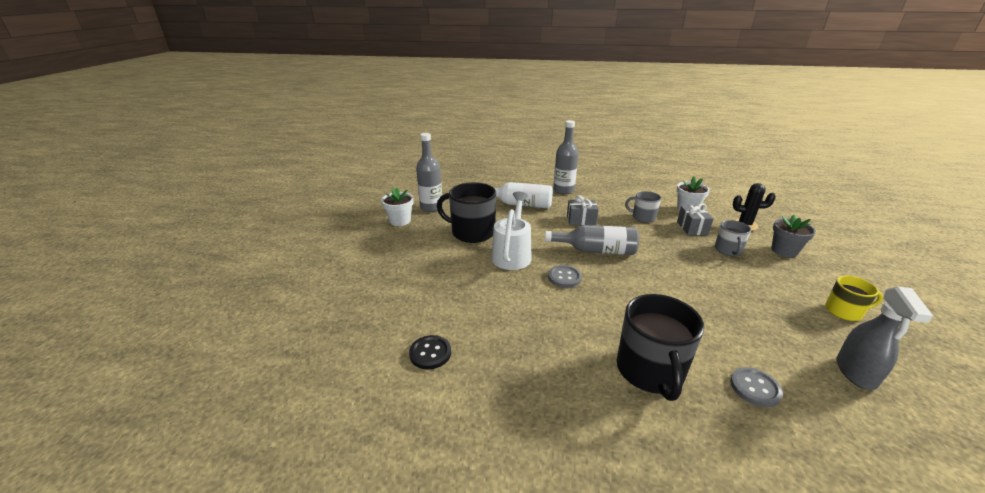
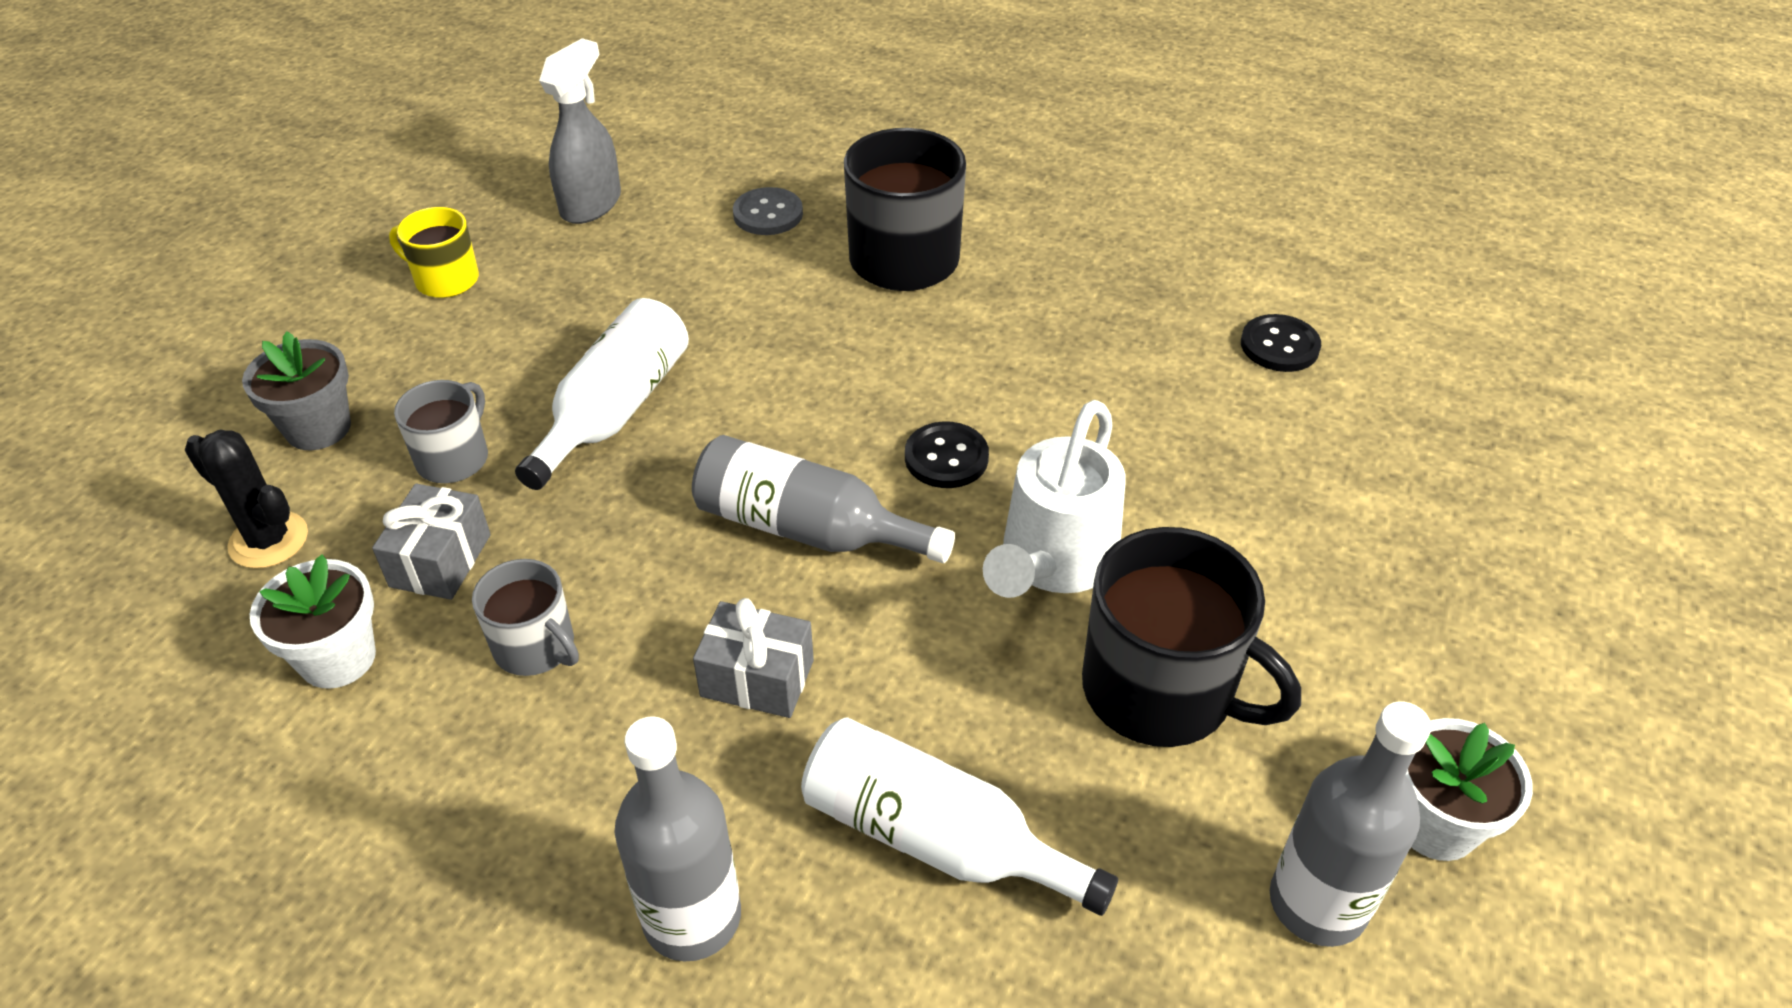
camera: 165 degrees left, 15 degrees up
(564, 277) = (946, 457): grey button -> black button
(697, 272) = (614, 411): none -> white bottle

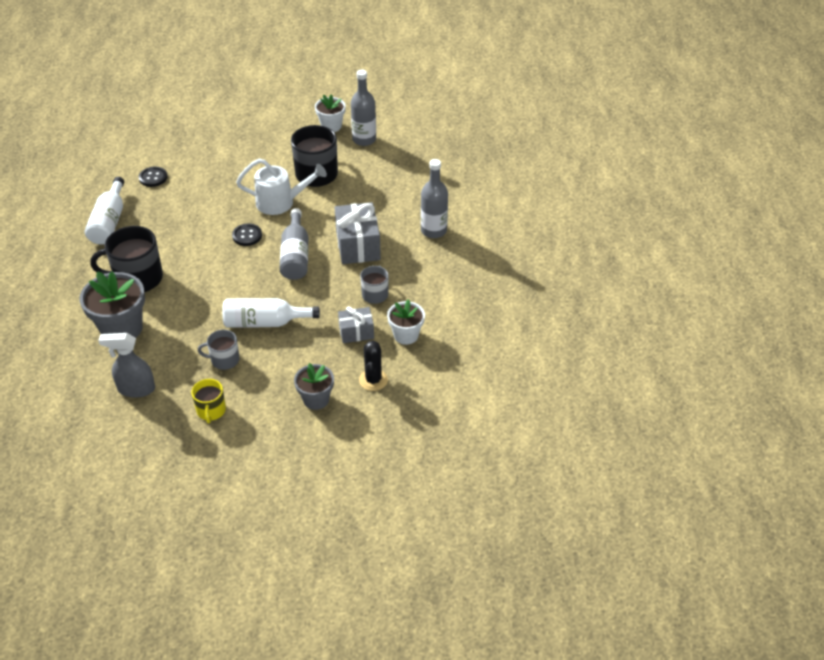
camera: 115 degrees left, 0 degrees up
(454, 458) = (310, 353): grey mug -> grey mug (224, 360)
(757, 678) = (358, 245): grey gift -> grey gift, size x1.70
(768, 214) = (122, 328): grey button -> grey flower pot
(935, 837) = (386, 199): white bottle -> white bottle (109, 222)

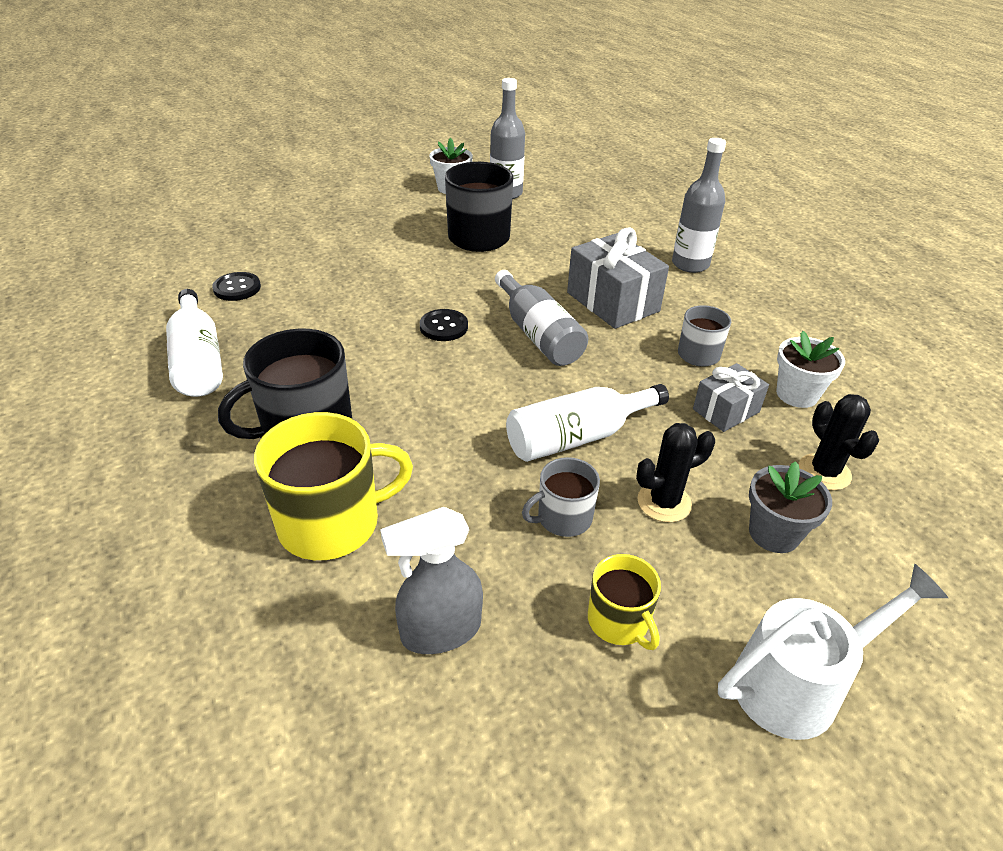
camera: 25 degrees left, 5 degrees down
(122, 328) = (332, 523): grey flower pot -> yellow mug
(277, 368) = (664, 502): none -> black cactus
(281, 202) = (458, 277): white watering can -> white watering can (798, 683)

